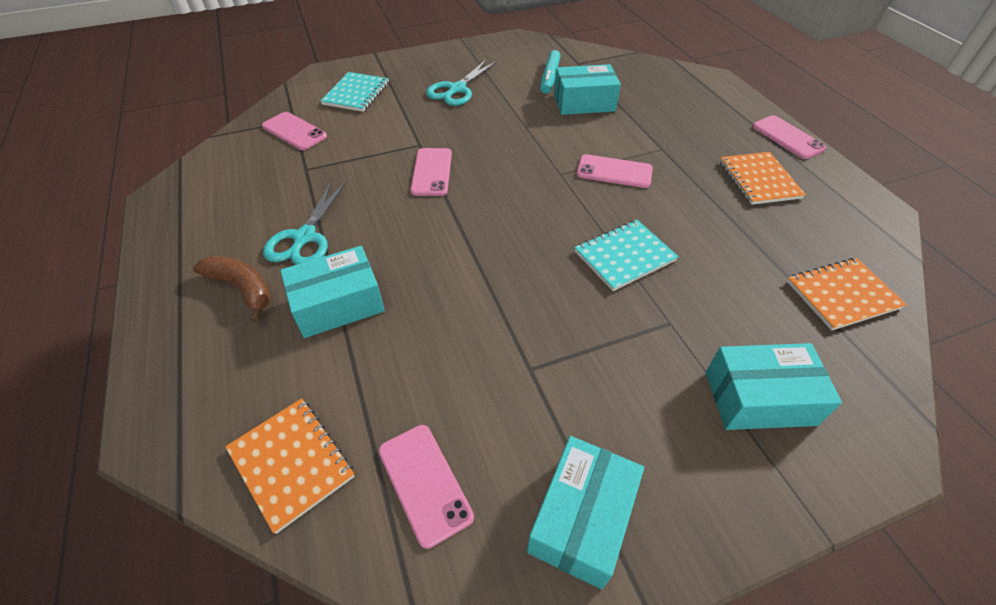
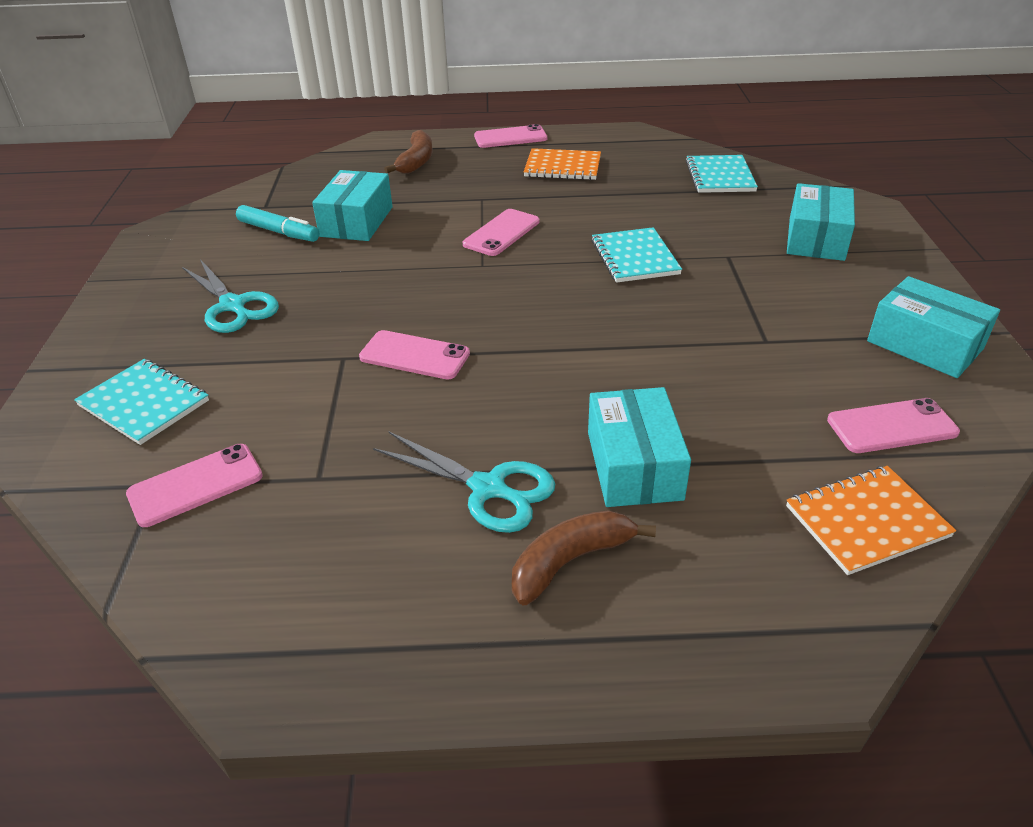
camera: 70 degrees left, 10 degrees down
(696, 102) = (416, 161): none -> brown banana
(842, 295) = (720, 176): orange notebook -> turquoise notebook

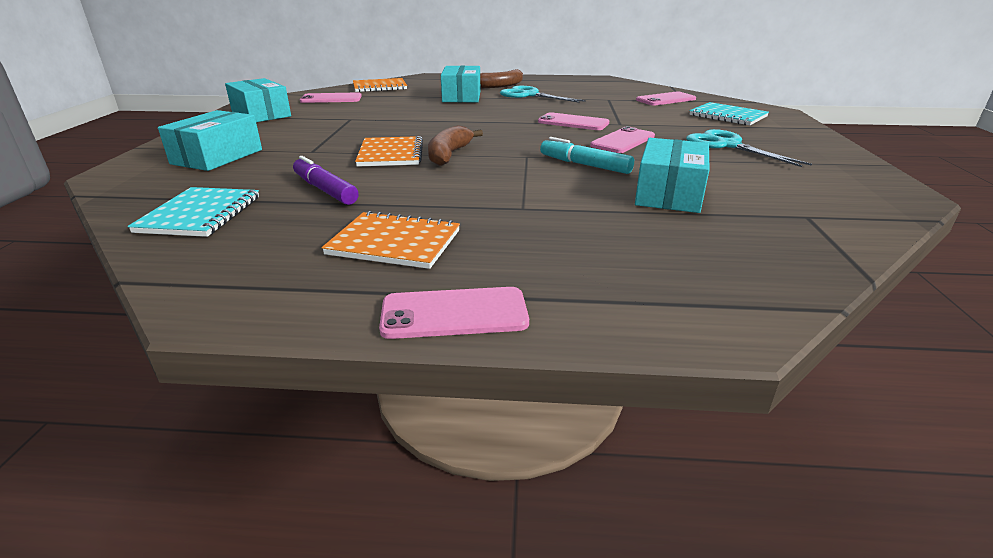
camera: 175 degrees left, 10 degrees down
(279, 232) = (752, 189): turquoise marker -> turquoise marker (584, 165)
(416, 161) = (630, 270): brown banana -> brown banana (449, 155)
(501, 233) = (504, 175): pink phone -> pink phone (623, 141)
(634, 257) = (391, 154): turquoise notebook -> orange notebook
(653, 204) = (325, 190): none -> purple marker

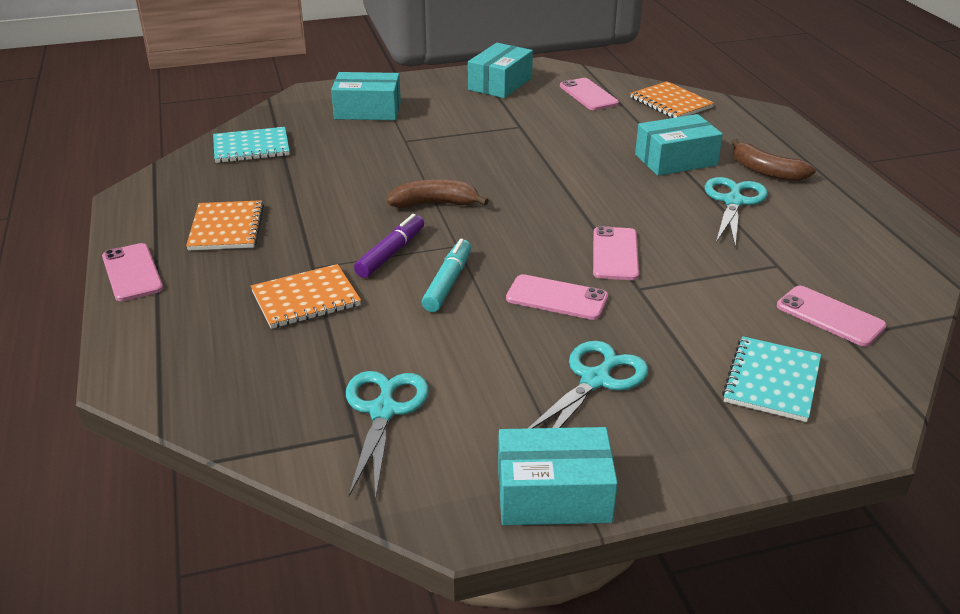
camera: 70 degrees right, 5 degrees up
(325, 190) = (315, 174): purple marker -> purple marker (391, 253)
(391, 154) = (419, 176): orange notebook -> orange notebook (306, 299)
(669, 193) = (384, 342): turquoise box -> turquoise box (553, 495)
(773, 204) = (383, 411): none -> turquoise scissors

